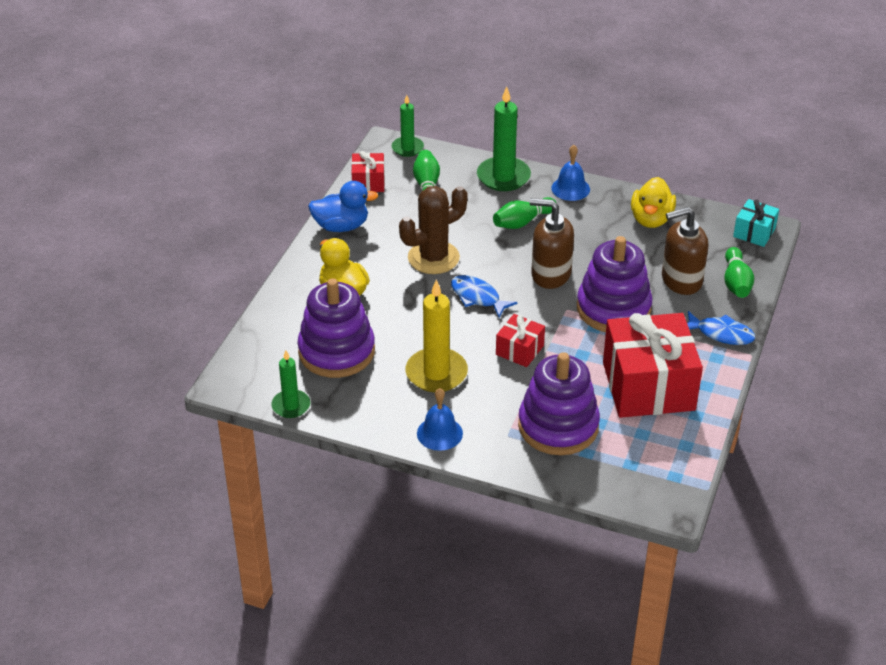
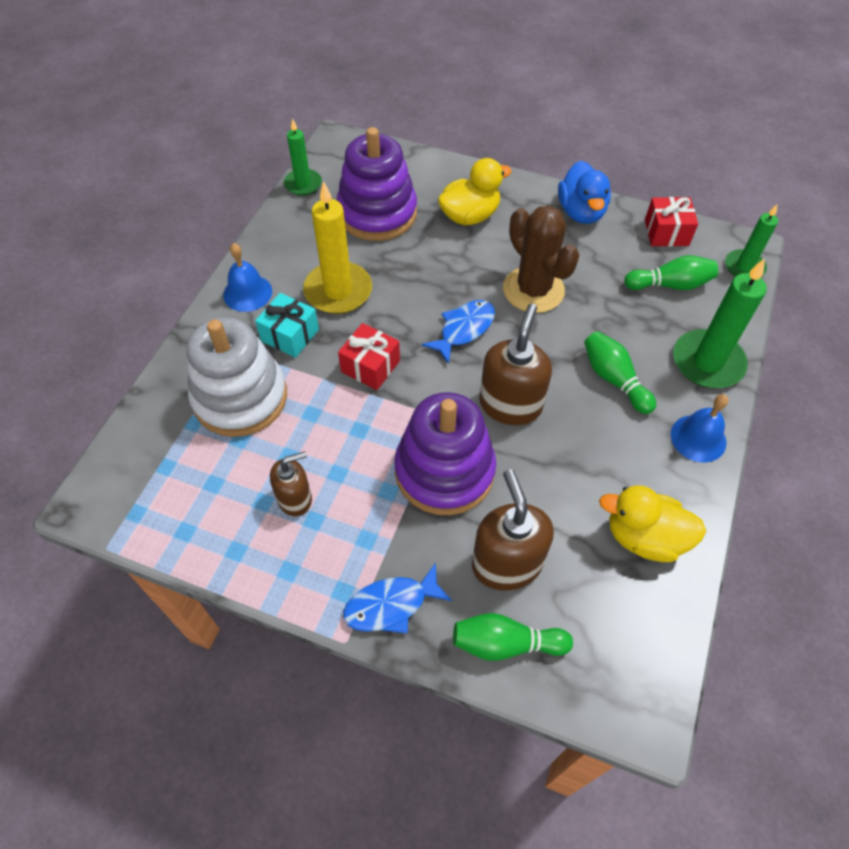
camera: 90 degrees right, 15 degrees up
(558, 426) = (240, 397): purple stacking toy -> white stacking toy
(648, 386) = (295, 498): red gift -> brown soap dispenser
(721, 334) = (391, 605): blue fish -> blue fish turned 45 degrees clockwise
(754, 232) = (634, 692): turquoise gift -> turquoise gift (290, 335)

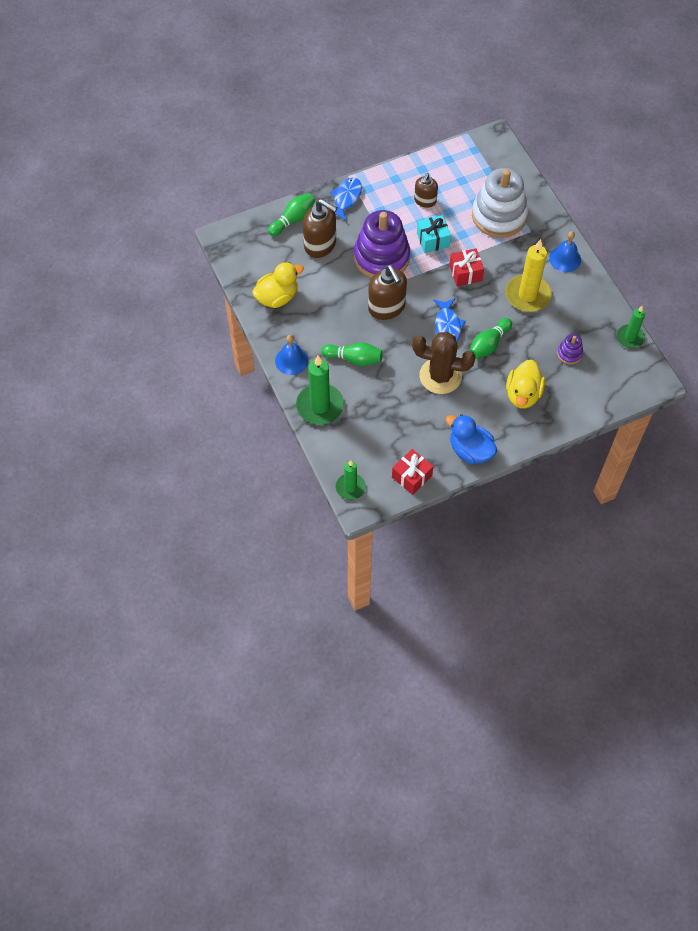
camera: 135 degrees right, 5 degrees up
(290, 335) = (518, 257): turquoise gift -> turquoise gift (433, 240)
(377, 213) = (569, 353): purple stacking toy -> purple stacking toy, size x0.43
(670, 285) = (377, 439): green bowling pin -> green bowling pin (488, 344)

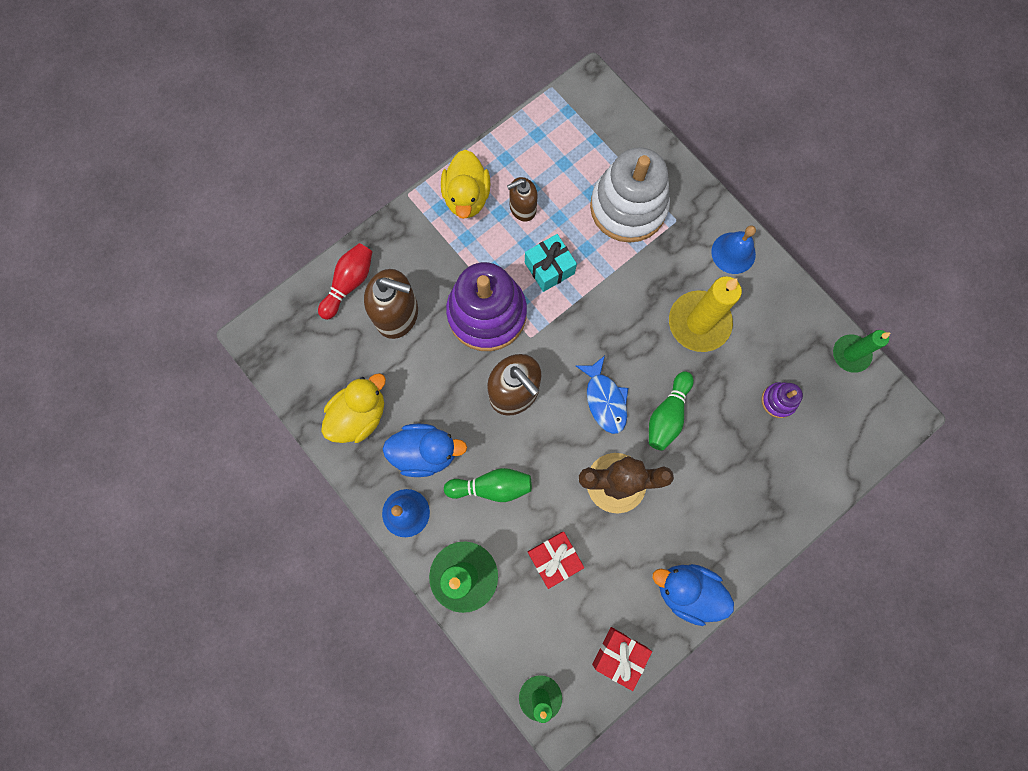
camera: 15 degrees left, 15 degrees up
(293, 219) = (349, 283): green bowling pin -> red bowling pin
(315, 329) = (425, 452): none -> blue duck
(346, 198) = (414, 231): blue fish -> none
(425, 201) = (522, 208): brown soap dispenser -> brown soap dispenser turned 60 degrees clockwise
(465, 273) = (607, 309): red gift -> red gift (554, 559)
(523, 394) = (734, 482): yellow duck -> yellow duck (466, 197)

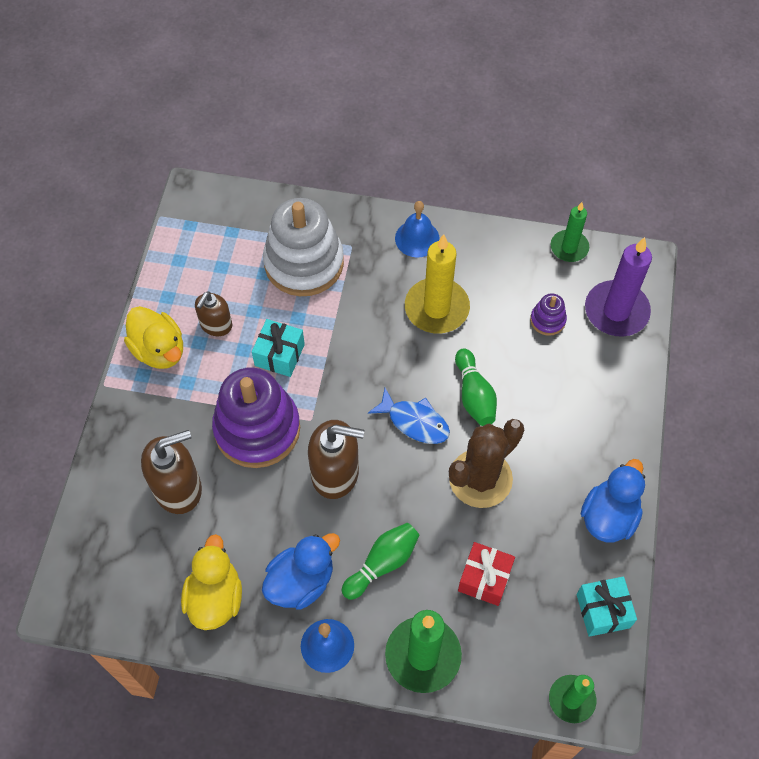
camera: 40 degrees left, 15 degrees down
(349, 283) = (111, 495): red bowling pin -> none
(619, 655) = (603, 611): red gift -> turquoise gift
(687, 591) = (609, 516): blue duck -> blue duck turned 135 degrees clockwise
(841, 437) = (616, 311): none -> purple candle

